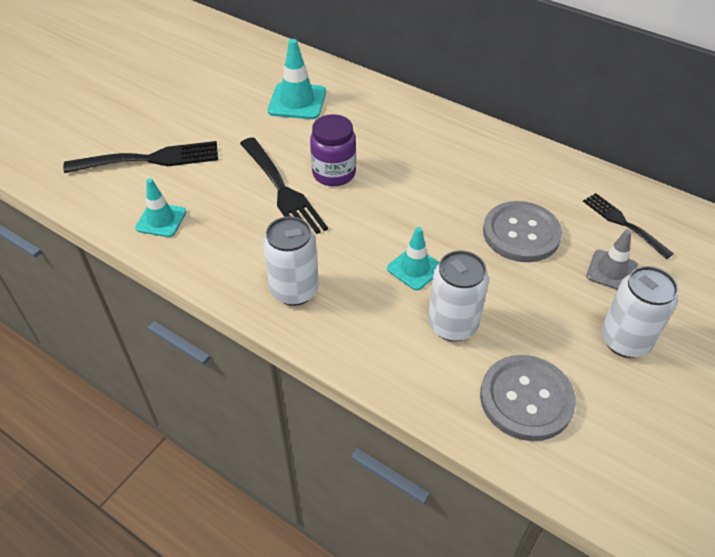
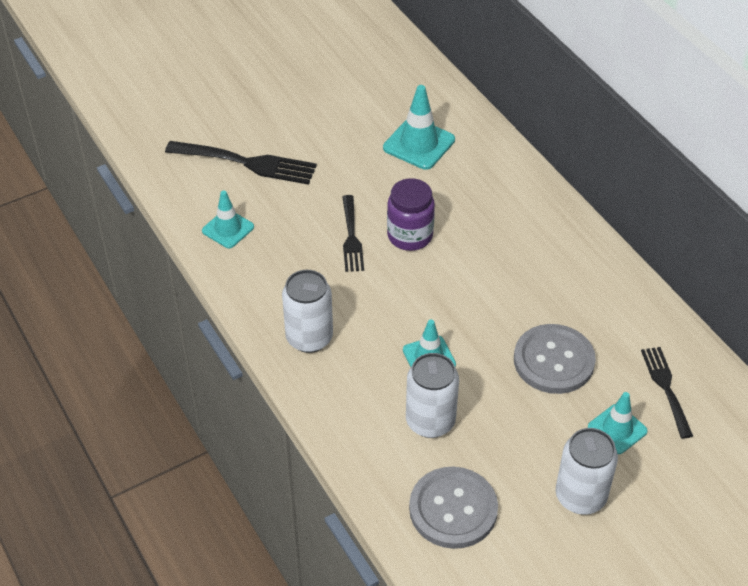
camera: 25 degrees right, 0 degrees up
(283, 191) = (351, 237): black fork -> black fork, size x0.63
(611, 271) = (617, 429): grey traffic cone -> turquoise traffic cone

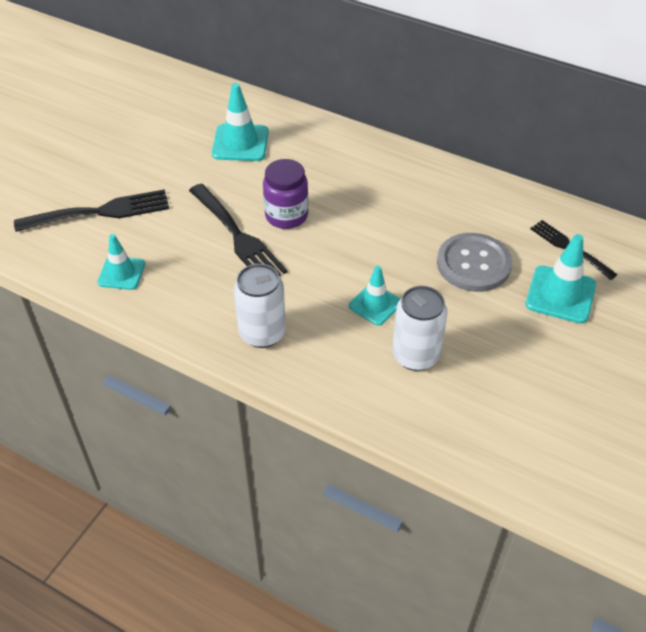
camera: 30 degrees left, 0 degrees up
(351, 237) = (238, 236): black fork -> black fork, size x1.59
(453, 509) = (488, 418): grey button -> none
(580, 496) = (575, 359): white can -> none
(617, 429) = (560, 294): turquoise traffic cone -> turquoise traffic cone, size x1.50

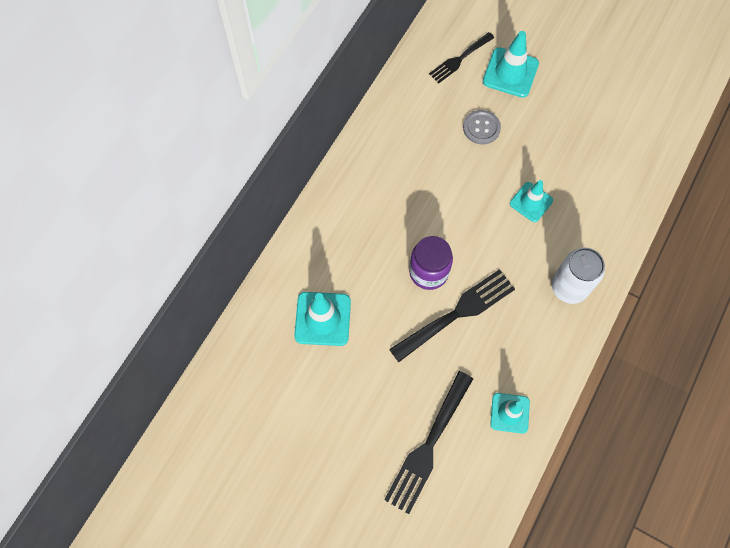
camera: 90 degrees left, 20 degrees up
(100, 212) = (428, 446): black fork -> black fork turned 135 degrees counterclockwise
(415, 355) = (580, 176): white can -> none
(473, 264) = (481, 128): grey button -> grey button, size x0.62

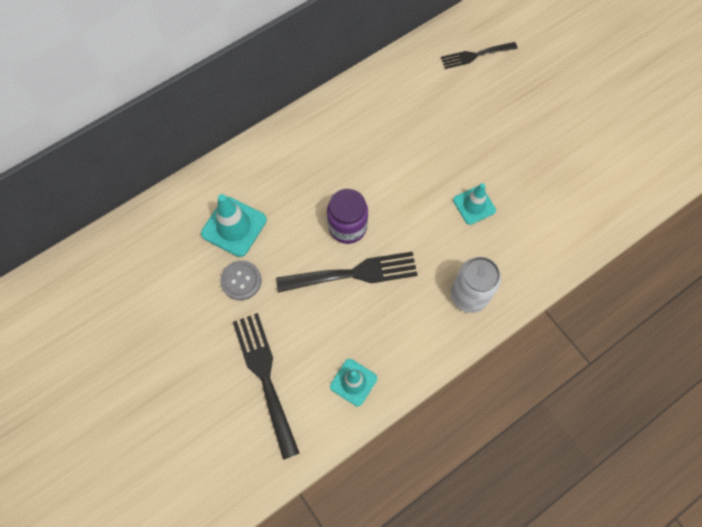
camera: 25 degrees right, 0 degrees up
(428, 446) = (265, 377): black fork -> black fork turned 105 degrees clockwise
(481, 128) = (463, 122): grey button -> grey button (241, 281)
(510, 72) = (516, 85): turquoise traffic cone -> none

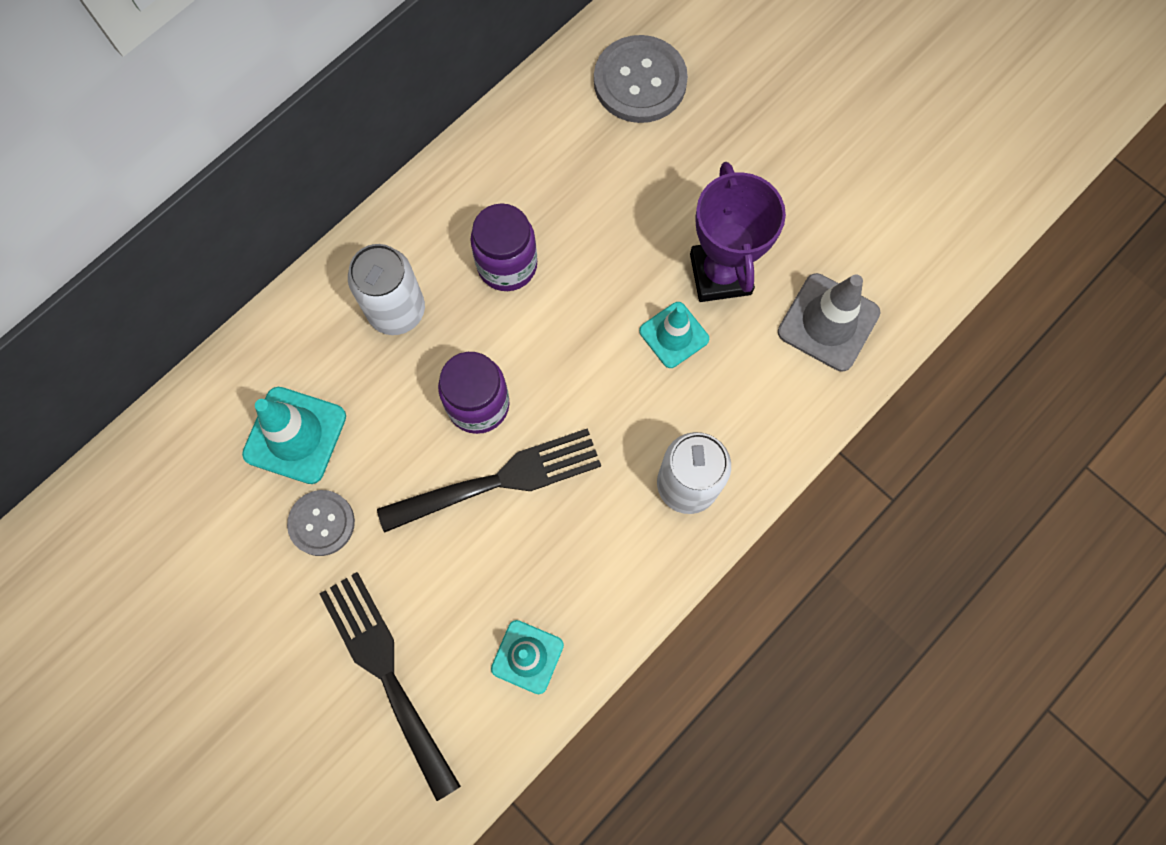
camera: 10 degrees left, 5 degrees up
(307, 164) = (396, 311): none -> white can
(378, 148) = (507, 265): none -> purple jar
(475, 55) = (640, 81): black fork -> grey button
(508, 174) = (720, 274): none -> purple trophy
(571, 213) = (828, 322): none -> grey traffic cone

